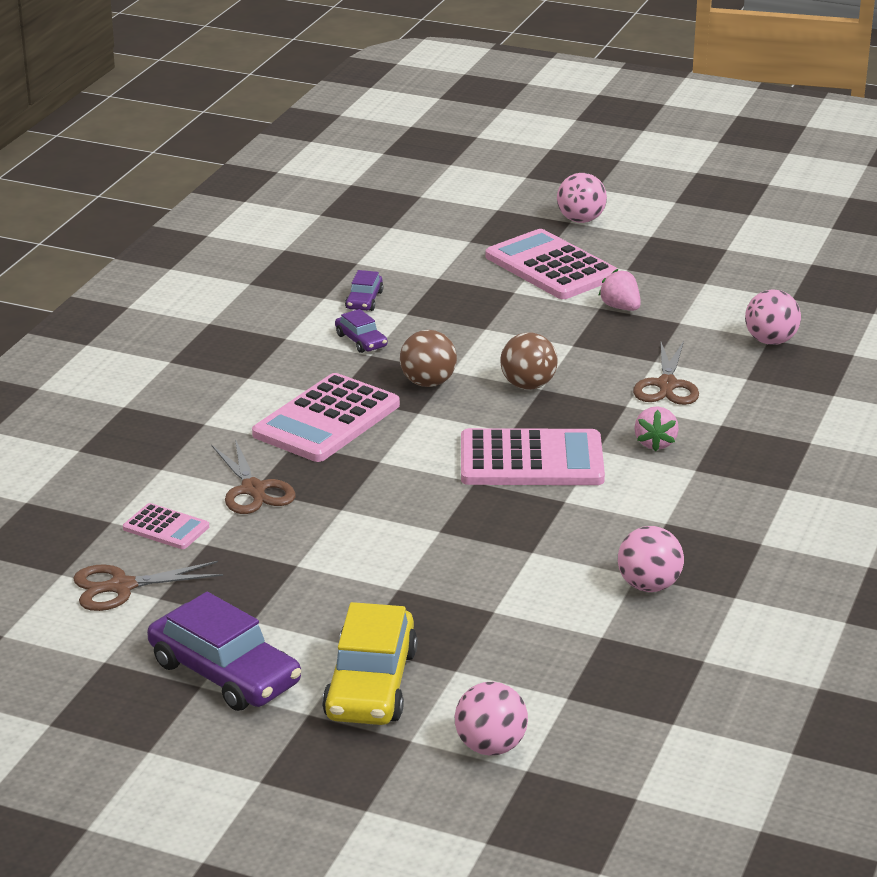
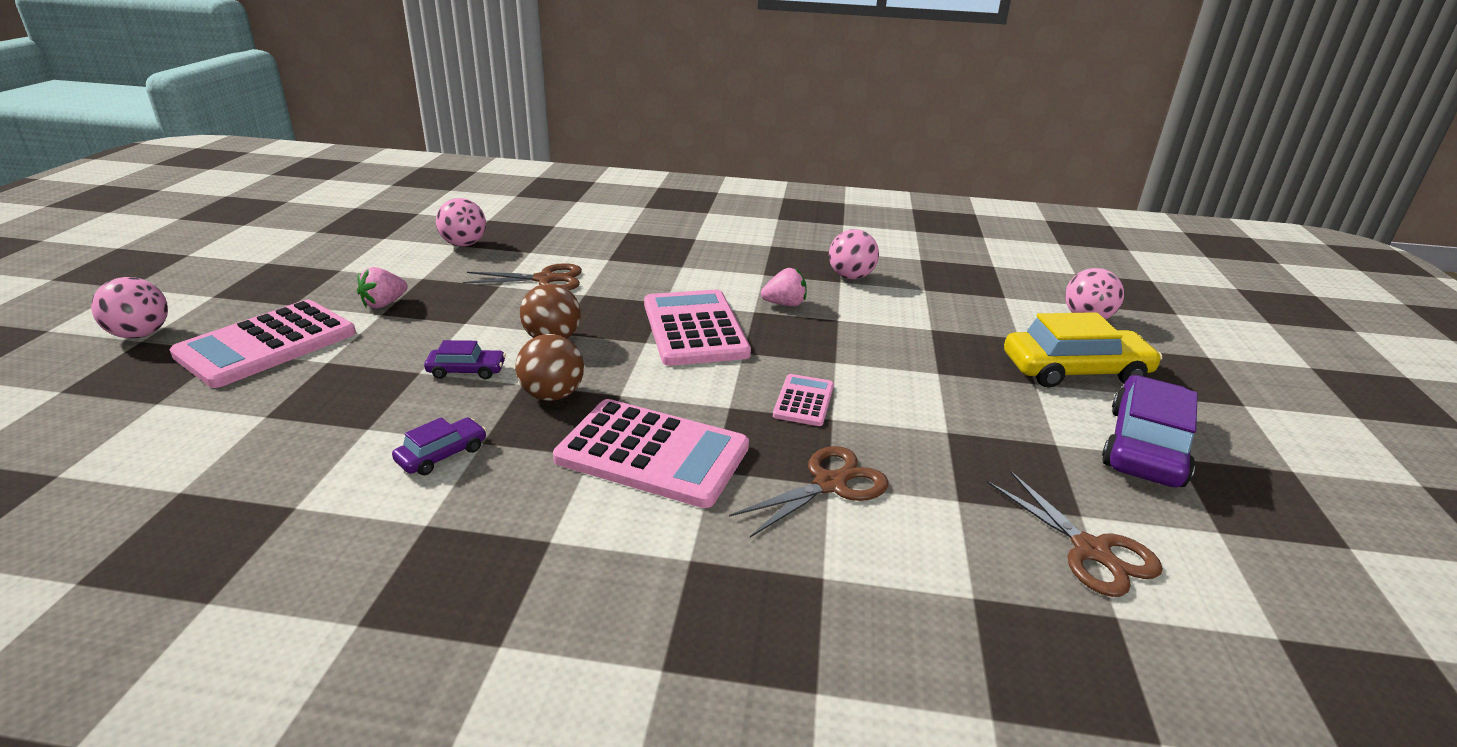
camera: 105 degrees left, 0 degrees up
(166, 528) = (951, 540): pink calculator -> pink calculator (804, 401)
(364, 300) = (317, 468): purple car -> purple car (466, 371)
(655, 443) = (646, 281): pink strawberry -> pink strawberry (784, 304)

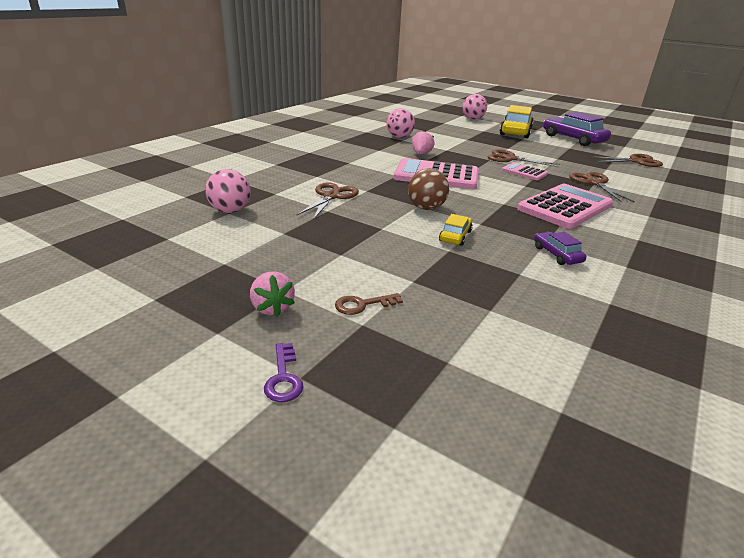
camera: 65 degrees left, 0 degrees up
(141, 334) = (283, 378): pink ball -> purple key
(267, 344) = (362, 305): pink calculator -> brown key
(384, 304) = (322, 251): pink strawberry -> pink strawberry (272, 308)
(466, 371) = (455, 236): purple car -> yellow car
(552, 395) = (497, 218): brown ball -> none
(868, 380) = (510, 159): none -> brown scissors

